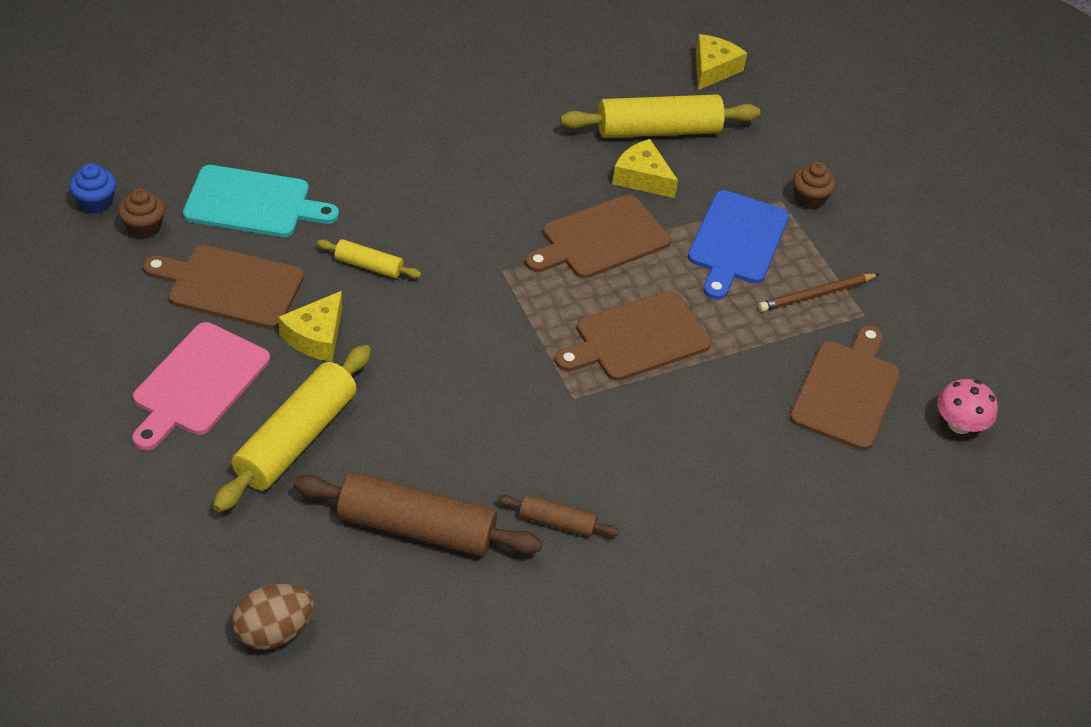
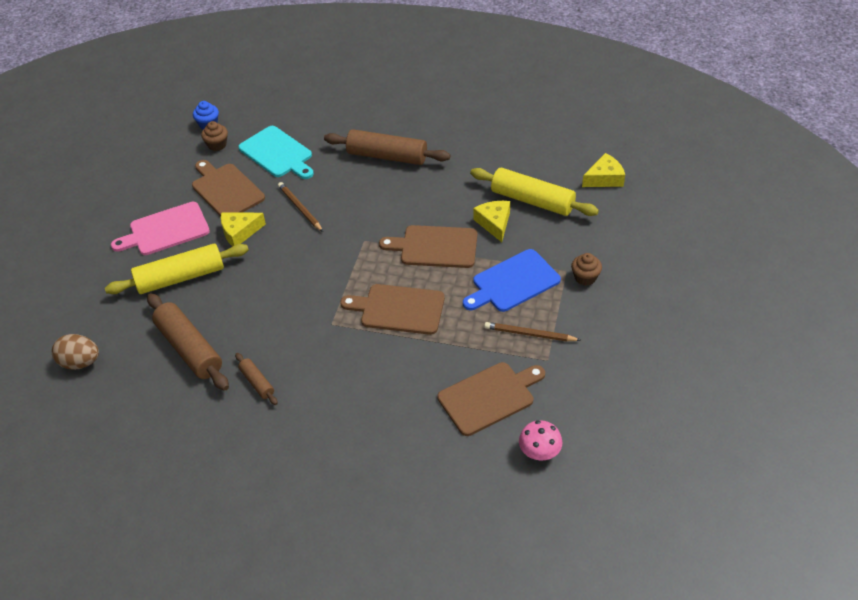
camera: 45 degrees right, 0 degrees up
(369, 266) = (300, 208): yellow rolling pin -> brown pencil
(415, 146) = (387, 156): none -> brown rolling pin

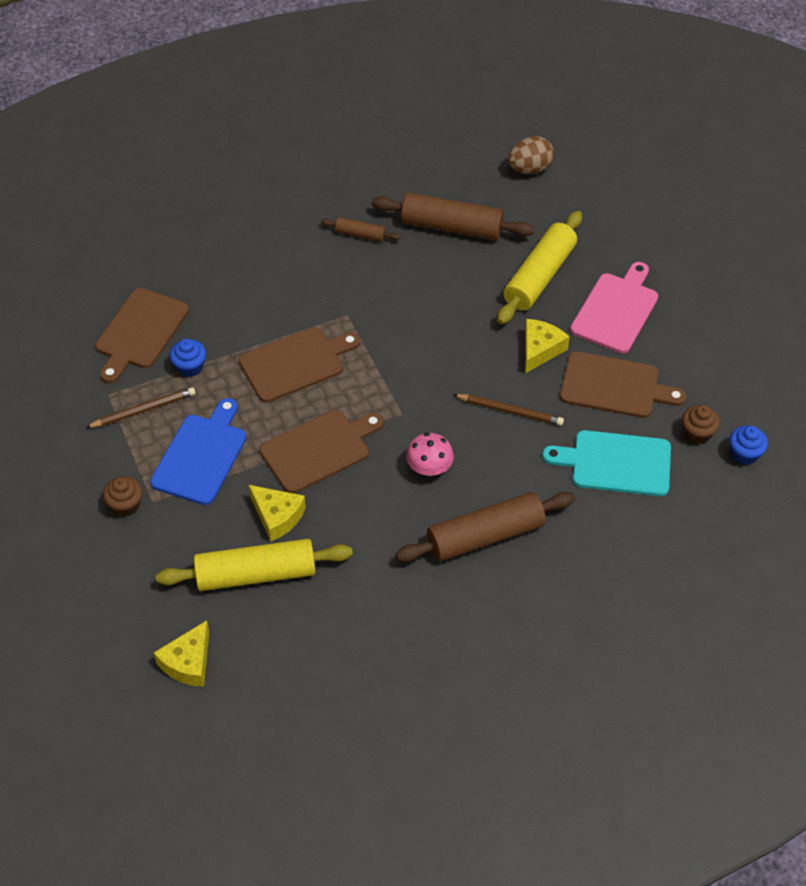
camera: 140 degrees right, 5 degrees up
(473, 348) = (190, 367): none -> blue cupcake
(539, 452) = (62, 312): pink mushroom -> pink mushroom (429, 468)

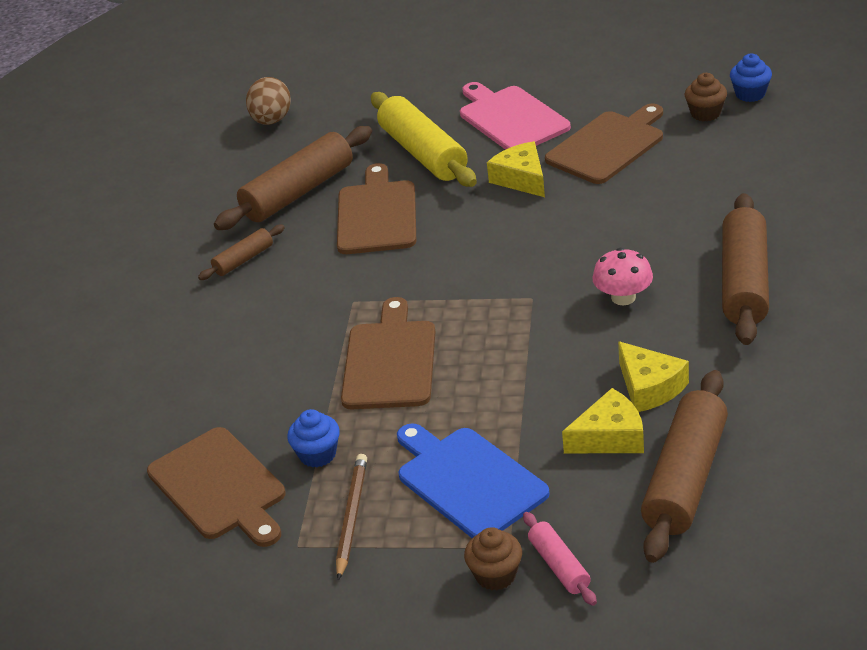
camera: 55 degrees left, 15 degrees down
(147, 535) = (559, 566): none -> pink rolling pin
(188, 662) = (787, 577): yellow cheese -> yellow cheese (649, 387)
(256, 574) = (685, 478): yellow rolling pin -> brown rolling pin
(318, 449) = (534, 376): brown cutting board -> brown cutting board (376, 215)
(510, 411) = (587, 220): brown pencil -> none
(616, 463) = (707, 171): turquoise cutting board -> none

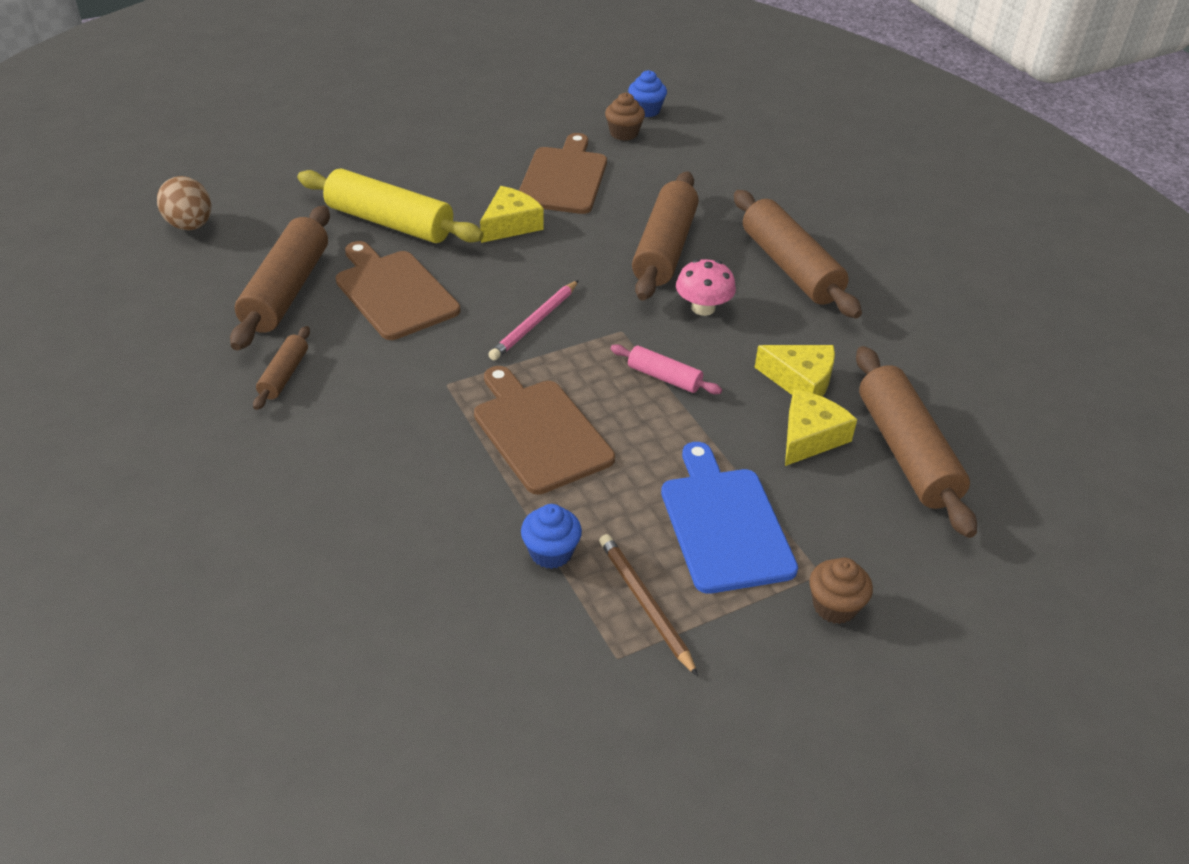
camera: 40 degrees left, 5 degrees up
(220, 487) = (474, 627): brown cutting board -> none
(465, 270) = (534, 323): none -> pink pencil
(467, 481) = (724, 524): blue cutting board -> blue cutting board turned 60 degrees clockwise
(511, 118) = (449, 172): pink cutting board -> none
(521, 179) = (510, 225): yellow cheese -> yellow cheese turned 105 degrees clockwise
(559, 566) = (880, 574): pink rolling pin -> pink rolling pin (664, 377)
(639, 234) = (664, 249): none -> brown rolling pin

